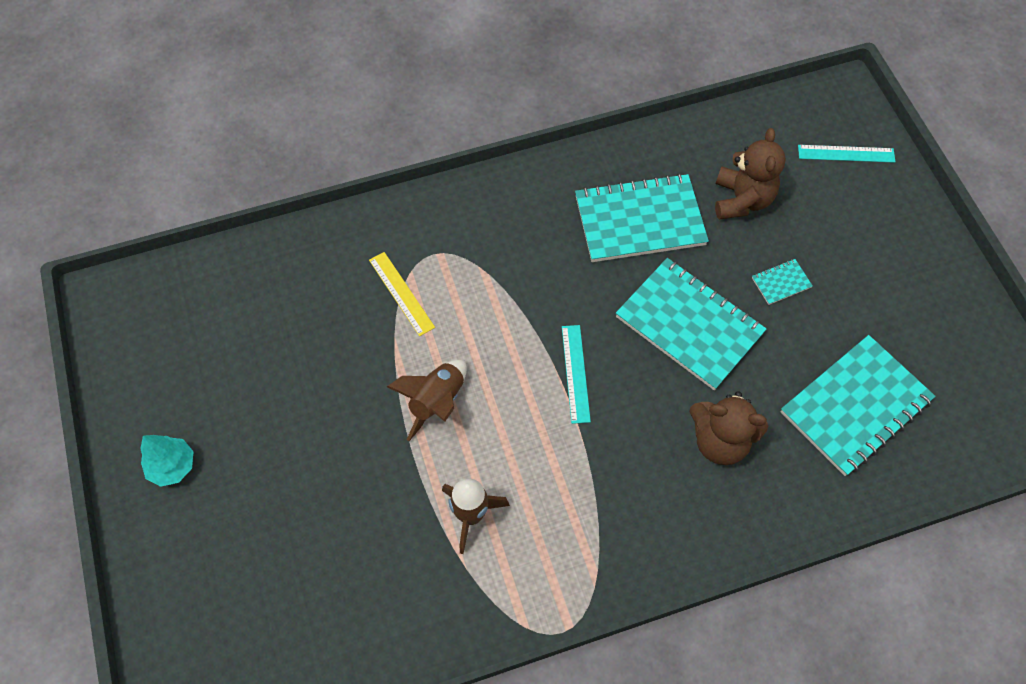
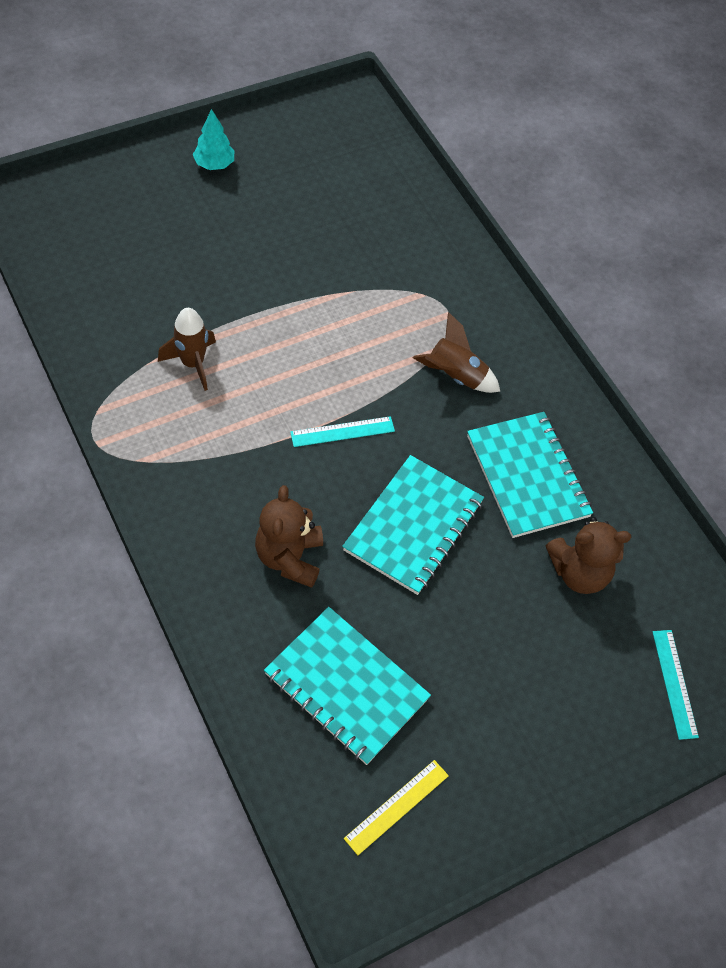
camera: 75 degrees right, 5 degrees down
(401, 293) = (400, 290): yellow ruler -> yellow ruler (396, 806)
(437, 402) = (296, 328): brown rocket -> brown rocket (455, 376)
(781, 282) = (482, 613): turquoise notebook -> none

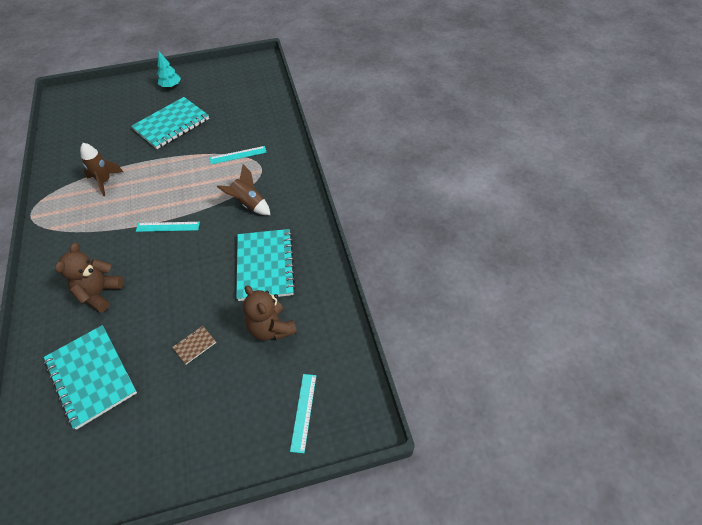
camera: 20 degrees right, 5 degrees down
(396, 806) = (81, 461): yellow ruler -> none
(397, 289) = (238, 155): none -> turquoise ruler
(413, 526) = (181, 285): turquoise notebook -> turquoise notebook (171, 124)
(478, 615) = (194, 345): none -> brown notebook
(579, 572) = (271, 328): brown teddy bear -> brown teddy bear turned 45 degrees clockwise

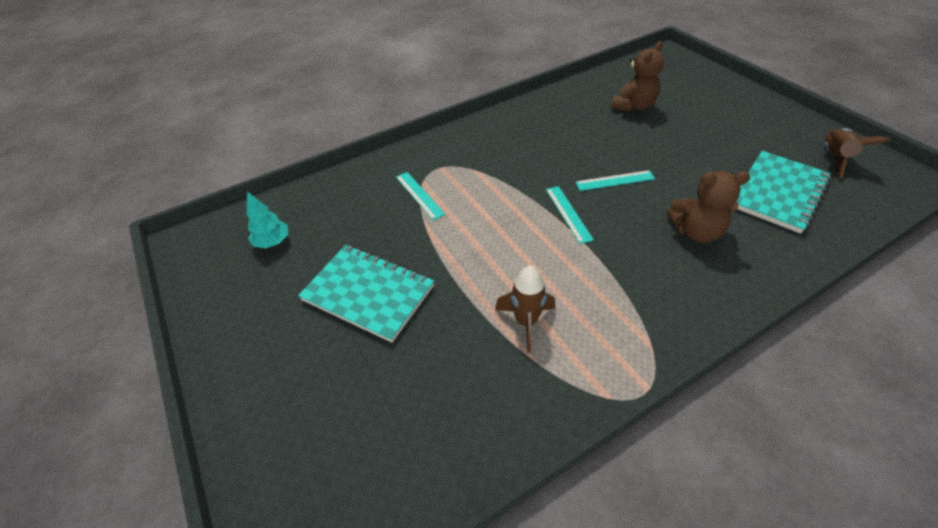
camera: 105 degrees left, 5 degrees down
(171, 86) = (254, 342): turquoise tree -> turquoise tree (273, 242)
(194, 345) = (686, 141): brown notebook -> none
(248, 204) = (499, 161): brown rocket -> brown rocket (834, 158)
(265, 266) = (572, 127): turquoise notebook -> none
(303, 412) = (684, 75): turquoise ruler -> turquoise ruler (615, 180)

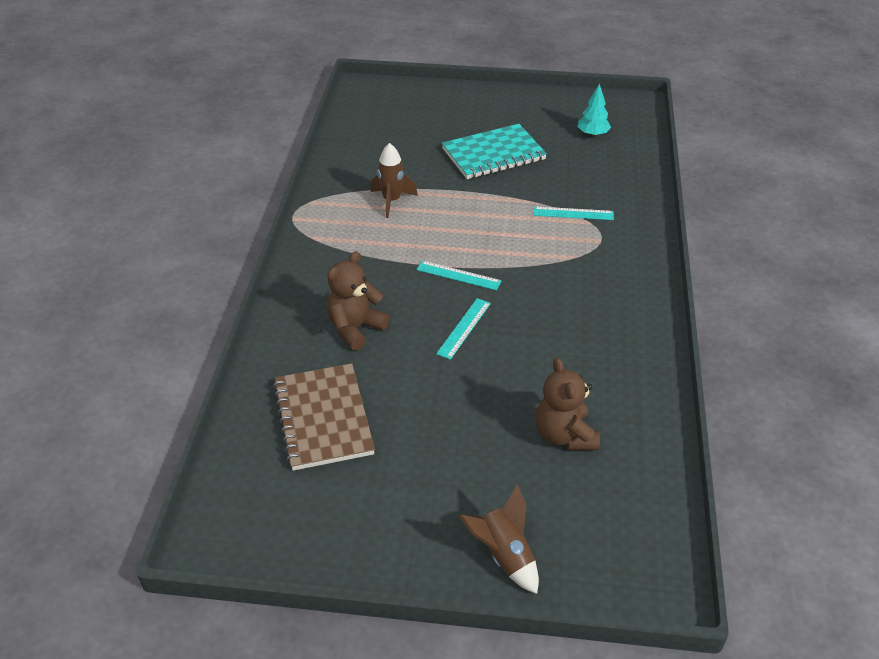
camera: 125 degrees right, 5 degrees down
(778, 193) = (323, 418): turquoise notebook -> brown notebook
(834, 158) = (302, 514): brown rocket -> brown rocket (504, 555)

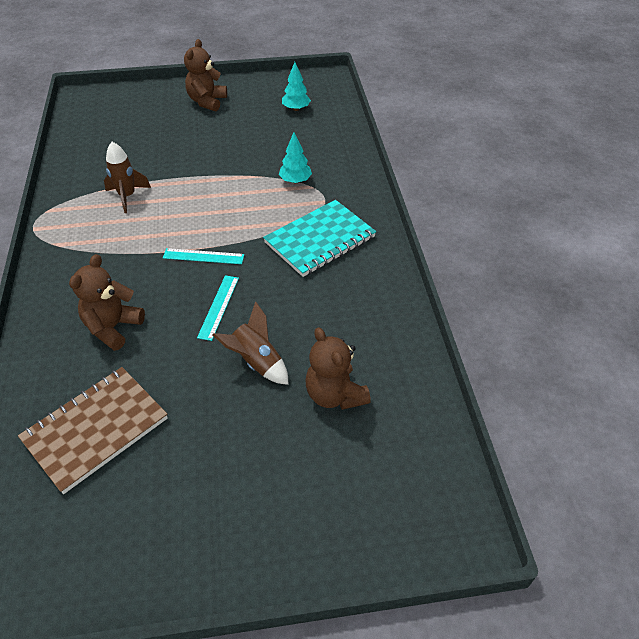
camera: 15 degrees left, 5 degrees up
(323, 418) = (96, 429): brown notebook -> brown notebook turned 75 degrees clockwise
(493, 154) = (213, 139): turquoise notebook -> turquoise notebook (320, 240)
(495, 112) = (207, 102): none -> brown teddy bear
(504, 555) = (305, 536): brown rocket -> brown rocket (256, 362)
(573, 213) = (295, 181): turquoise ruler -> turquoise tree

